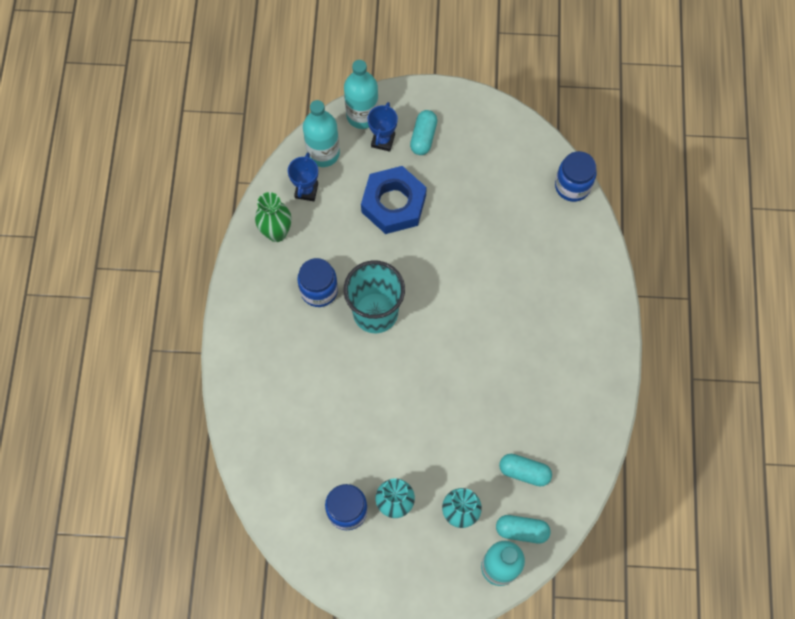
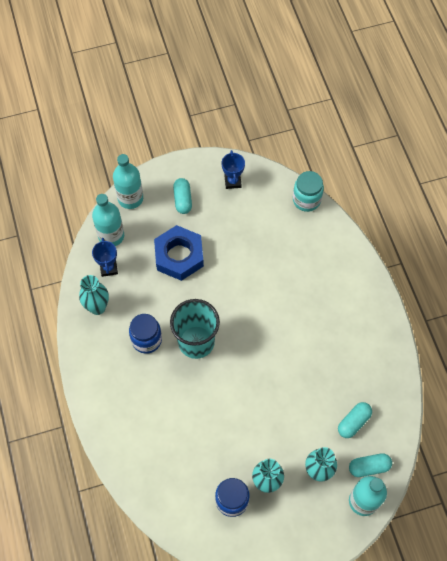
camera: 20 degrees left, 5 degrees down
(277, 233) = (97, 307): green vase -> turquoise vase
(383, 141) = (153, 212): blue trophy -> blue trophy (232, 181)
(524, 472) = (353, 422): turquoise capsule -> turquoise capsule turned 45 degrees counterclockwise
(572, 186) = (306, 200): blue jar -> turquoise jar

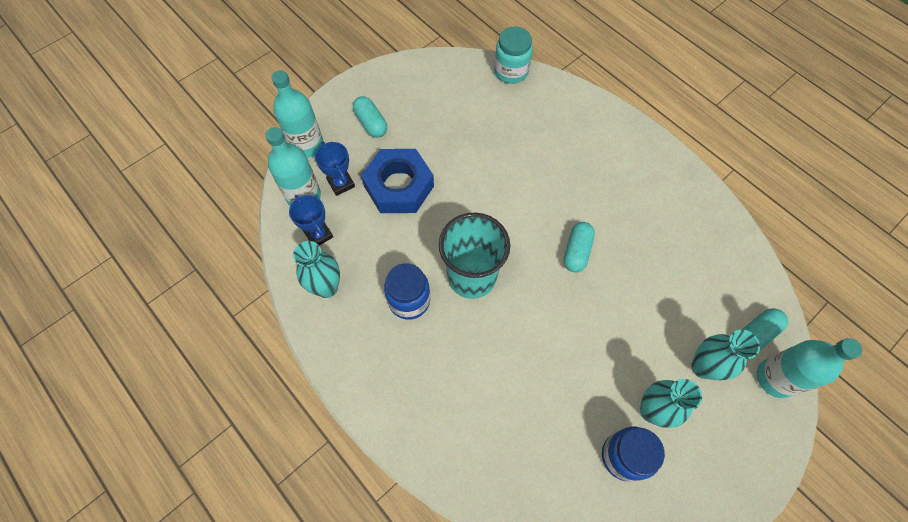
camera: 25 degrees left, 0 degrees up
(232, 181) = (419, 83): blue trophy -> blue trophy (341, 183)
(353, 422) = (706, 289): turquoise capsule -> turquoise capsule (576, 251)

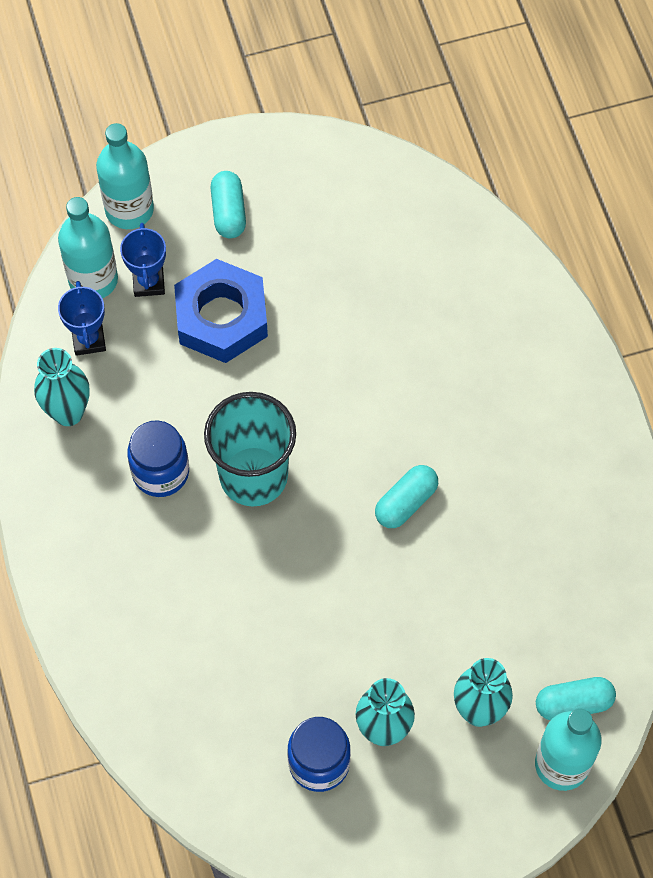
camera: 25 degrees right, 0 degrees up
(511, 71) = (463, 212): turquoise jar -> none

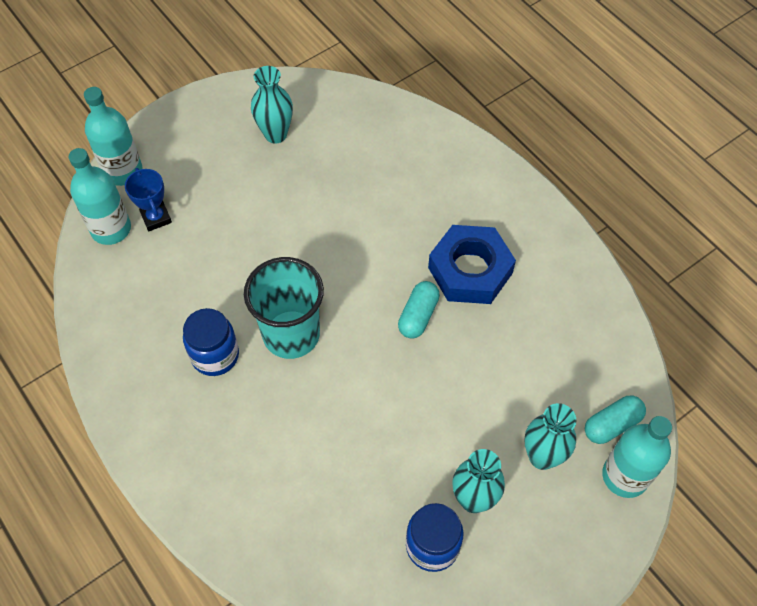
camera: 20 degrees left, 5 degrees down
(68, 412) = (123, 333): turquoise vase -> turquoise vase (275, 134)
(89, 340) = (122, 274): blue trophy -> none
(222, 317) = (223, 226): blue nut -> blue nut (470, 270)
(228, 212) = (201, 151): turquoise capsule -> none

